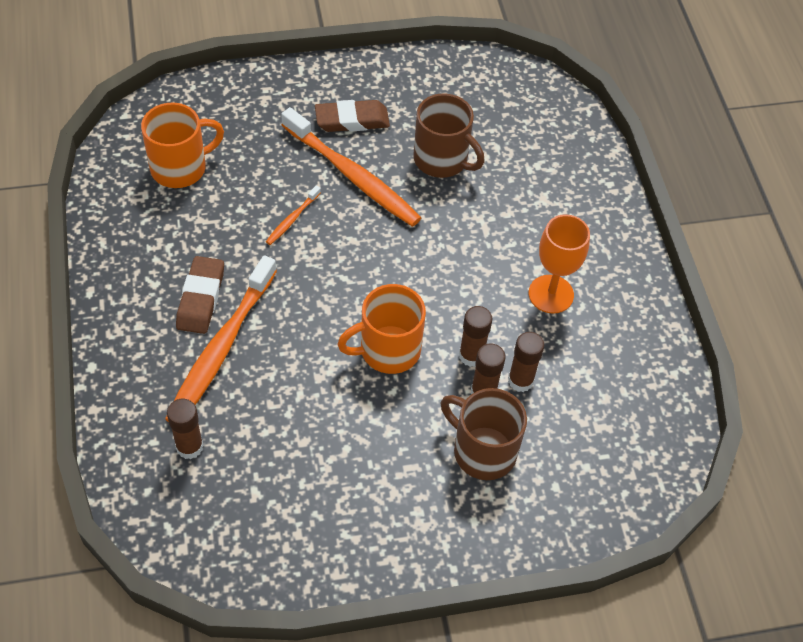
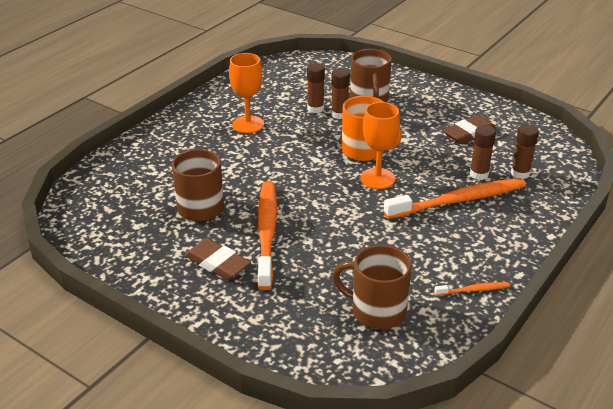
camera: 130 degrees left, 20 degrees down
(180, 167) = (376, 311): orange mug -> brown mug
(200, 298) = (446, 229): brown eraser -> brown eraser (469, 134)
(292, 219) = (338, 233): orange toothbrush -> orange toothbrush (473, 290)
(330, 317) = (377, 178): none -> orange goblet
(471, 355) = (325, 127): brown glue stick -> brown glue stick (479, 174)

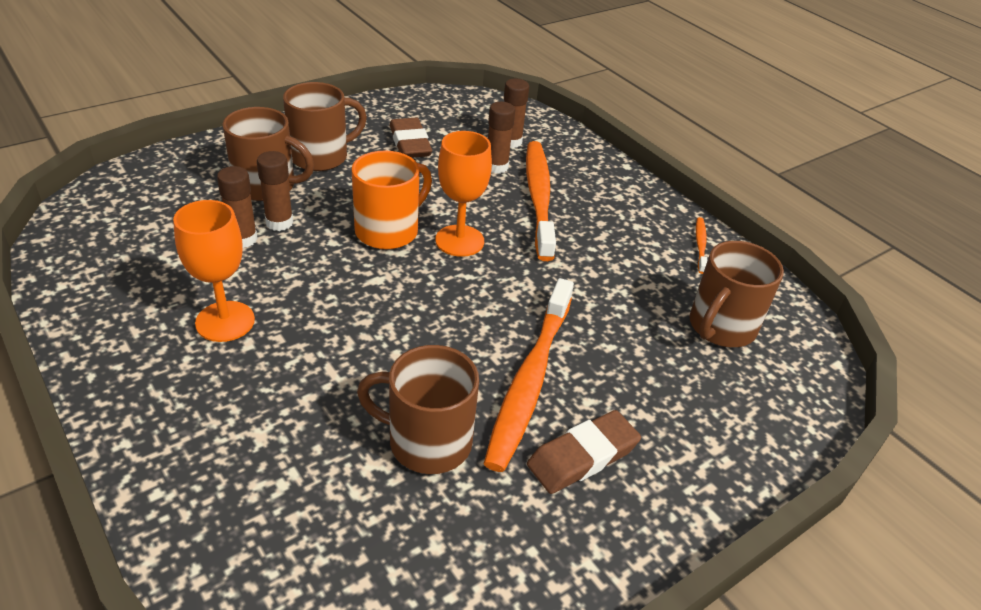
camera: 75 degrees left, 5 degrees up
(267, 232) = (529, 380): orange toothbrush -> orange toothbrush turned 90 degrees counterclockwise
(417, 108) = (321, 157): none -> brown mug

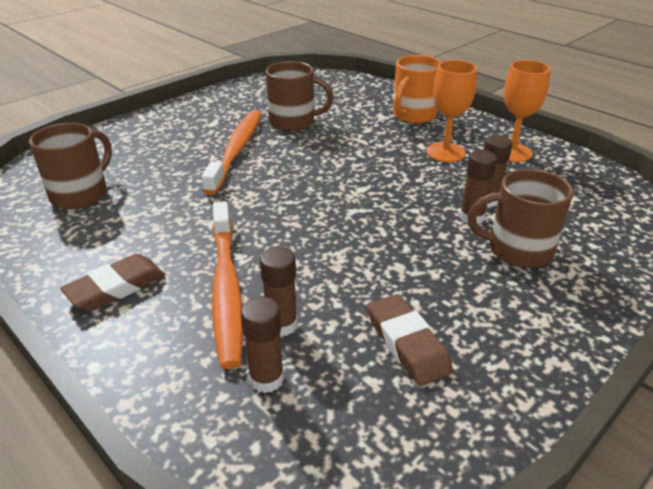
camera: 175 degrees right, 5 degrees down
(321, 157) = (498, 298): brown mug -> none
(388, 230) = (372, 226): orange mug -> orange mug (413, 115)
(459, 241) = (304, 227): orange goblet -> orange goblet (512, 152)
(582, 456) = (207, 126): brown eraser -> brown eraser (116, 287)
(700, 245) = (54, 261): orange toothbrush -> none

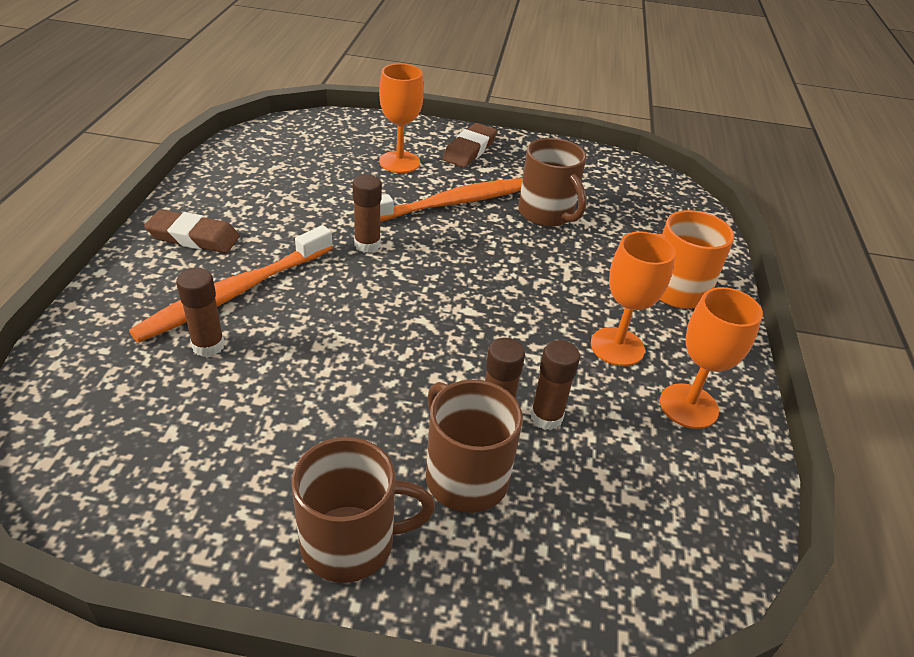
camera: 50 degrees right, 5 degrees up
(81, 194) = (298, 160): brown mug -> brown mug (351, 542)
(155, 151) = (399, 162): none -> orange goblet
(266, 379) = (136, 366): brown glue stick -> brown glue stick (367, 245)
(407, 343) = (235, 437): brown eraser -> brown eraser (469, 150)

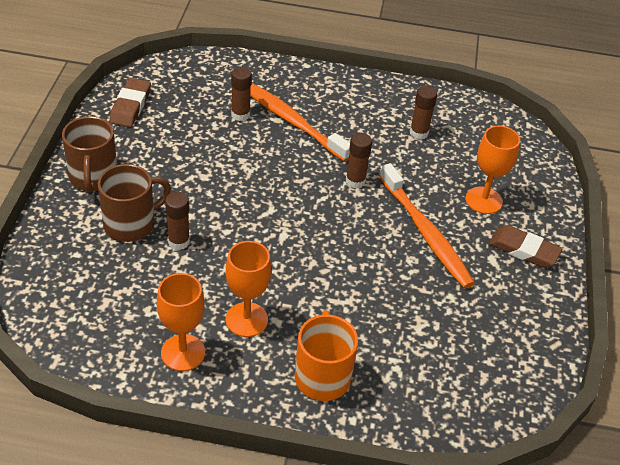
camera: 90 degrees right, 5 degrees up
(193, 237) = (348, 97): brown eraser -> brown eraser (130, 106)
(546, 417) = (176, 267): brown glue stick -> brown glue stick (419, 133)
(547, 213) = (425, 298): brown mug -> none

